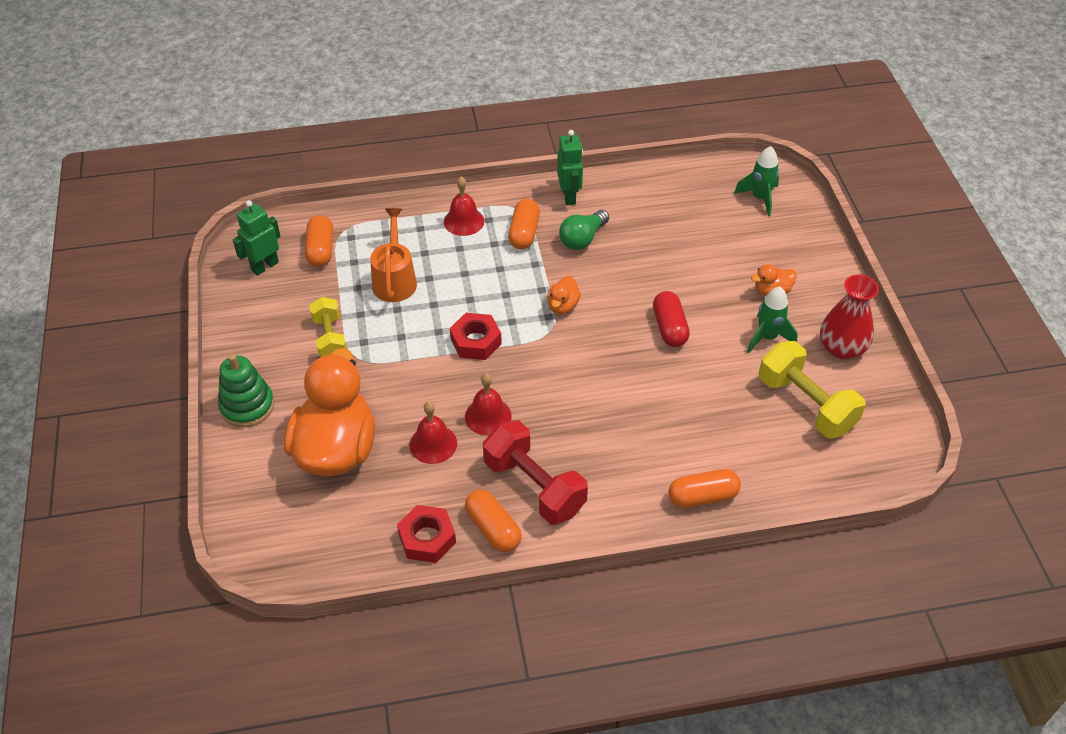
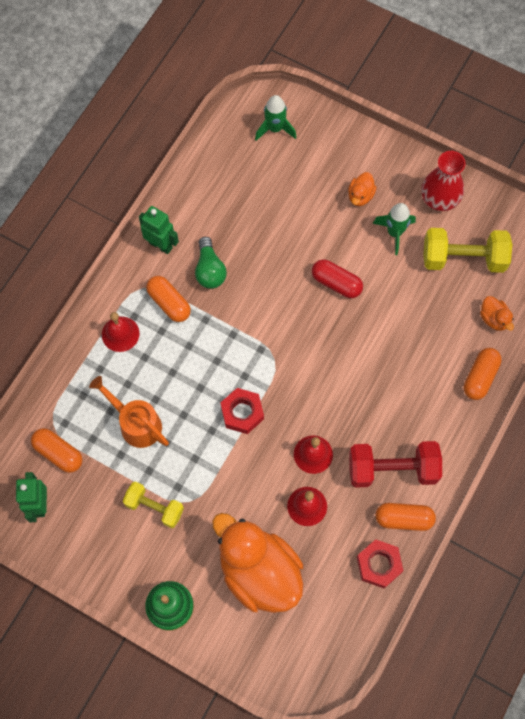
camera: 50 degrees left, 20 degrees up
(562, 306) = (259, 333): orange duck -> orange duck (494, 319)

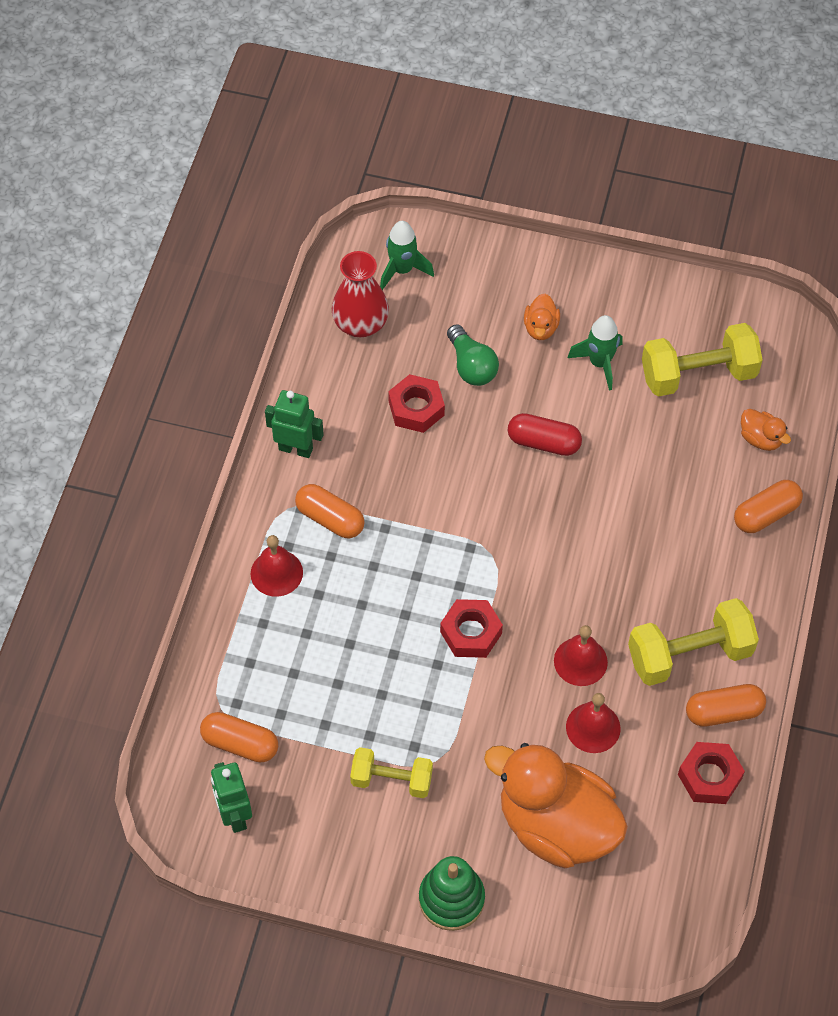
camera: 15 degrees left, 10 degrees down
(136, 423) = (333, 680): orange watering can -> none
(209, 270) = (371, 465): green light bulb -> green light bulb (471, 366)
(254, 235) = (416, 408): none -> red nut
(392, 469) = (689, 654): red dumbbell -> yellow dumbbell
(439, 199) = (644, 308): red vase -> red vase (360, 323)
(480, 377) = (766, 514): orange capsule -> orange capsule turned 45 degrees clockwise

